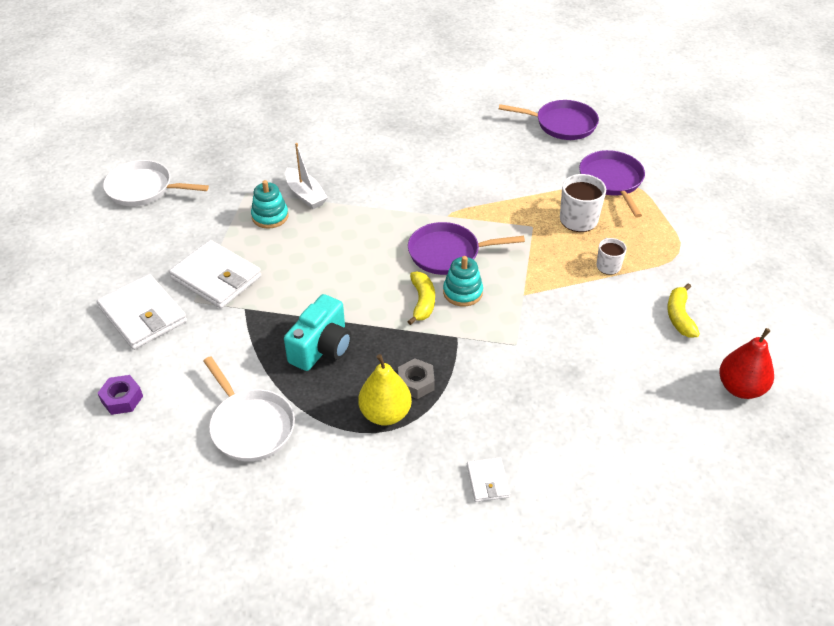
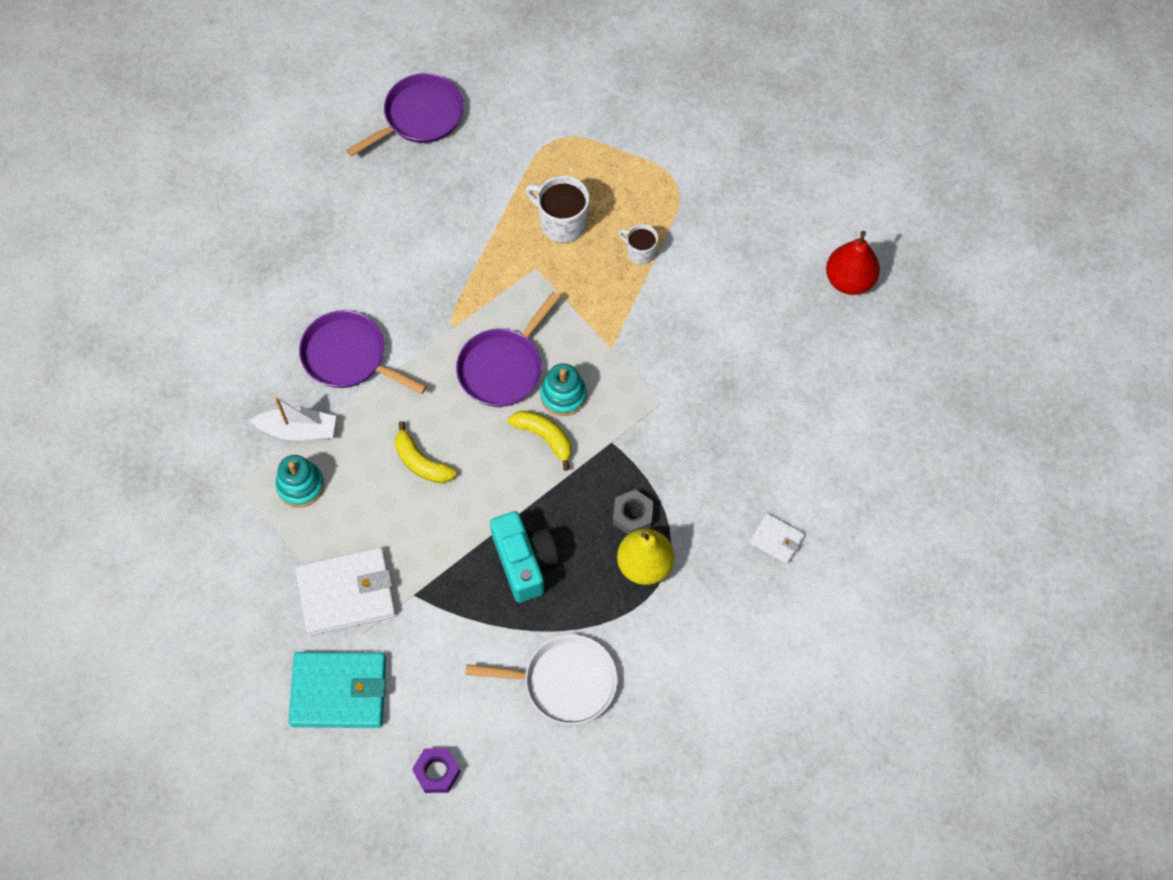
camera: 50 degrees left, 20 degrees up
(143, 189) = (134, 579): white pan -> none
(143, 315) = (339, 691): white wallet -> turquoise wallet
(612, 181) = (540, 149): purple pan -> purple pan (348, 356)
(679, 316) = (744, 252): yellow banana -> yellow banana (421, 462)

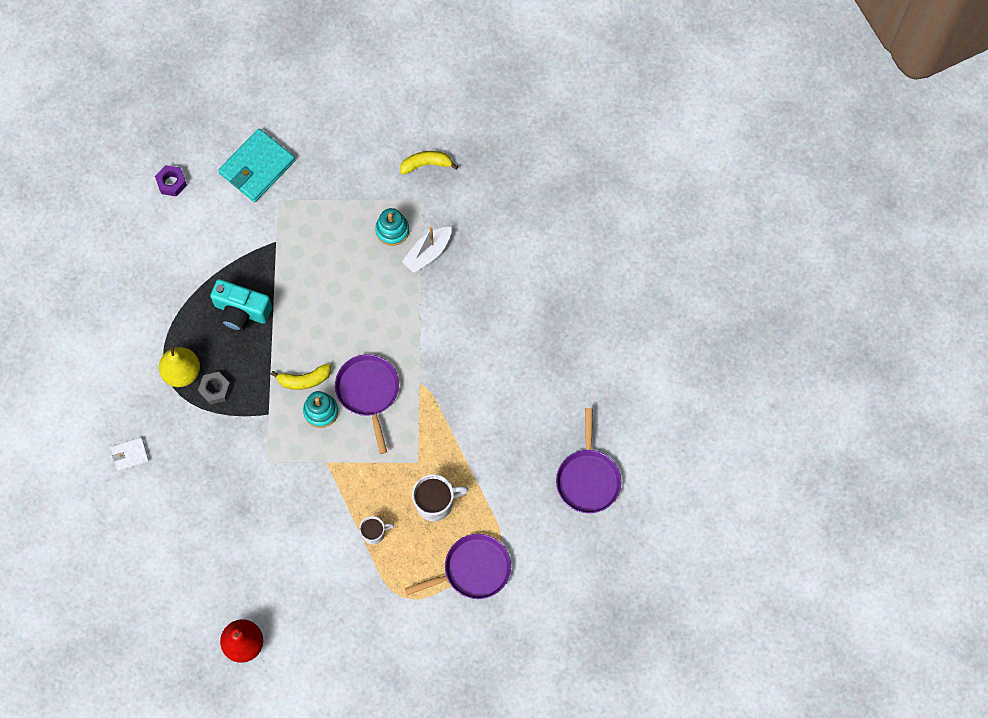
camera: 130 degrees right, 5 degrees up
(346, 593) = (308, 209): white wallet -> none
(348, 356) = (451, 313): purple pan -> purple pan (473, 569)
(421, 462) = (349, 302): yellow banana -> yellow banana (426, 164)
(564, 682) = (158, 279): white pan -> none

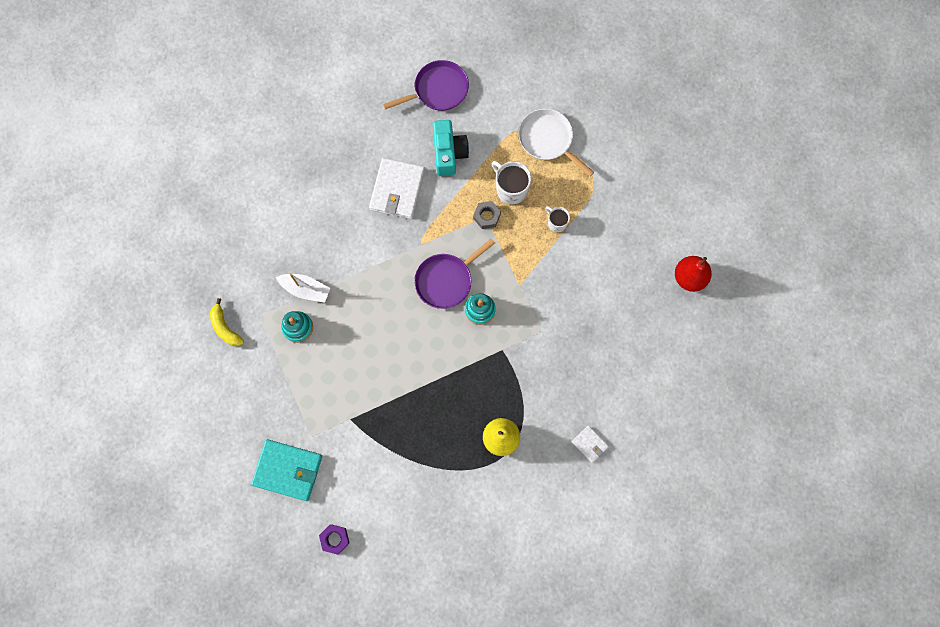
camera: 115 degrees left, 5 degrees up
(215, 389) = (502, 403): grey nut -> grey nut (486, 216)
(241, 311) = (425, 416): turquoise camera -> turquoise camera (448, 153)
(304, 380) = (460, 335): yellow banana -> none
(473, 569) = (548, 140): purple pan -> white pan
(491, 386) = (397, 190): none -> white wallet

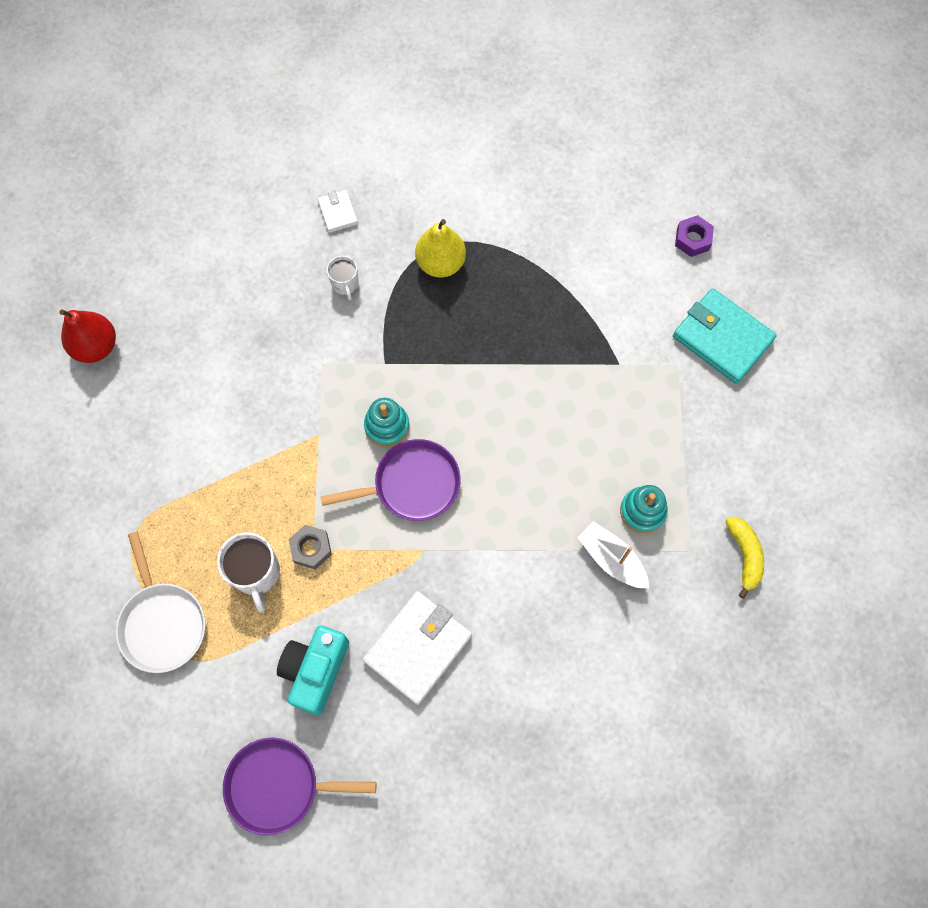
camera: 155 degrees left, 5 degrees down
(556, 223) = (221, 495): white mug -> white mug (345, 284)

